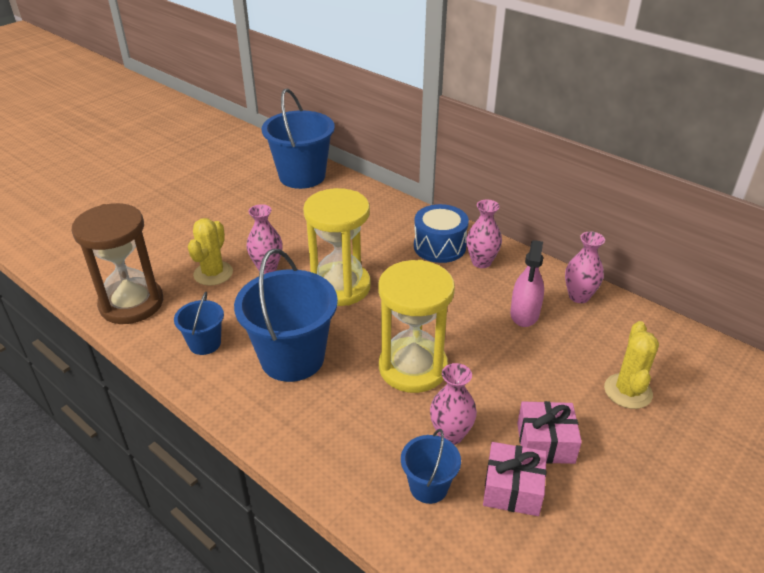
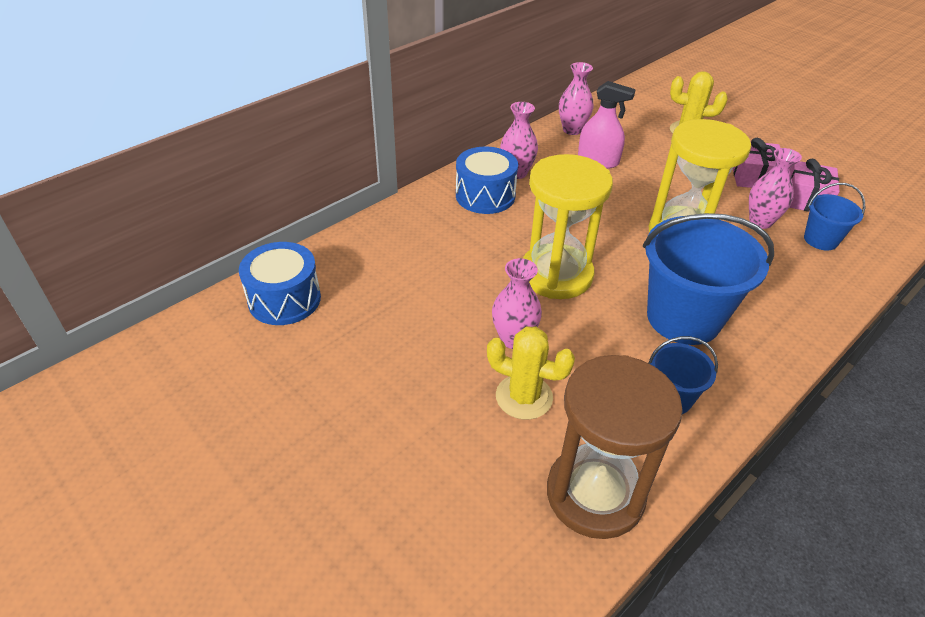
camera: 85 degrees left, 5 degrees up
(302, 176) = (284, 299): blue bucket -> blue drum

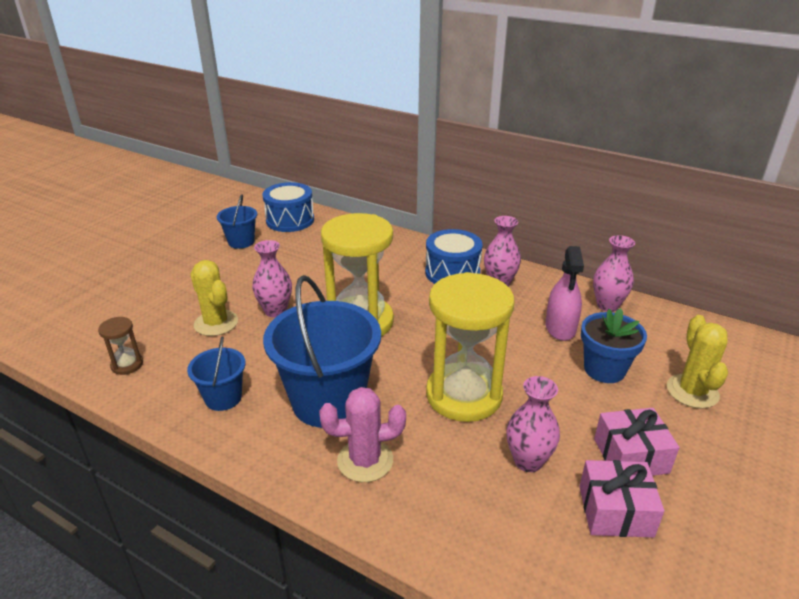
camera: 75 degrees right, 10 degrees down
(524, 397) = (216, 323): yellow cactus -> yellow cactus turned 45 degrees counterclockwise
(595, 494) = (127, 365): brown hourglass -> brown hourglass, size x0.43
(658, 158) = (604, 369): none -> blue flower pot
(763, 307) = (365, 460): none -> pink cactus
(820, 240) = (523, 522): blue bucket -> blue bucket (241, 242)

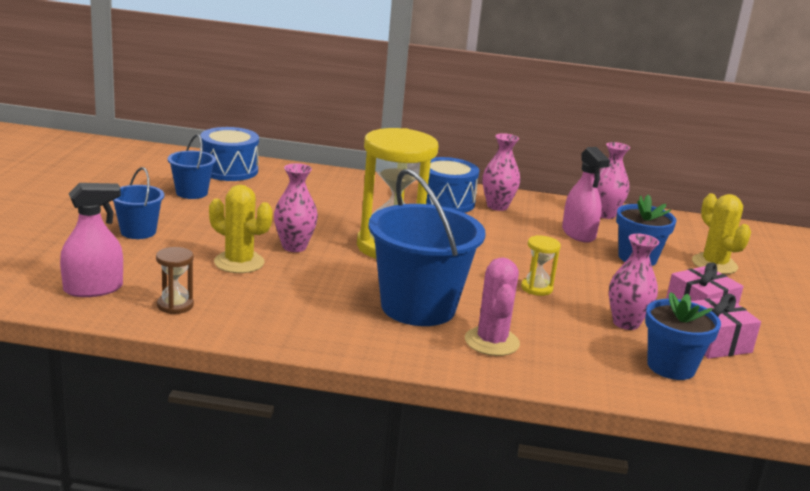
camera: 25 degrees left, 10 degrees down
(83, 336) = (93, 289): none -> pink spray bottle
(223, 398) = (311, 317): blue bucket -> blue bucket (138, 232)
(365, 460) = (491, 342): pink cactus -> pink cactus turned 60 degrees counterclockwise
(464, 395) = (536, 288): yellow hourglass -> yellow hourglass, size x0.43
(537, 538) = (671, 367): none -> blue flower pot

